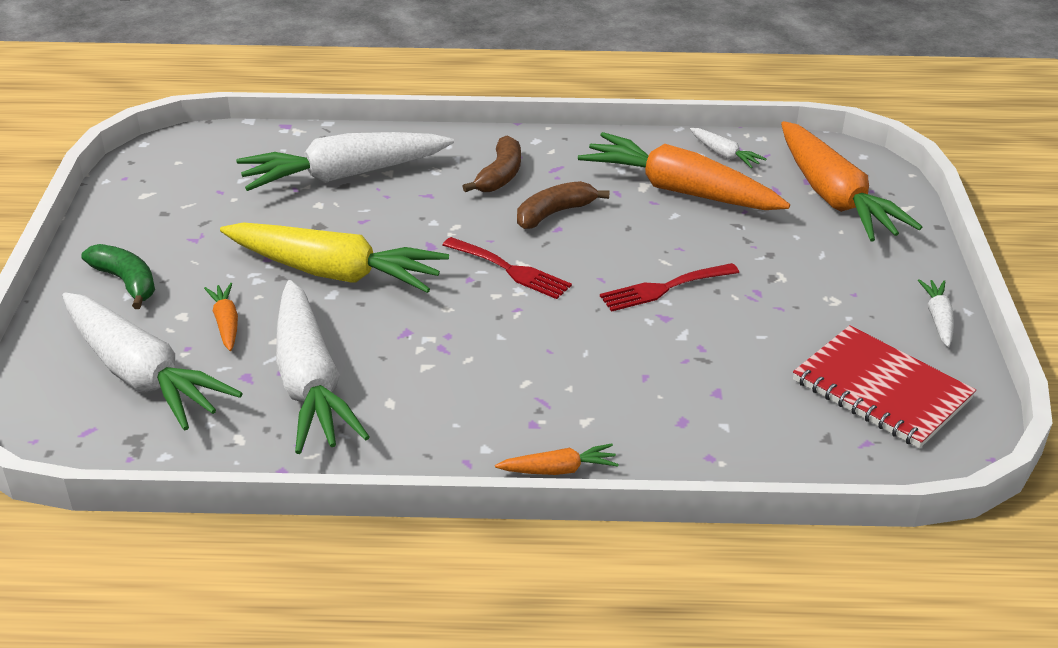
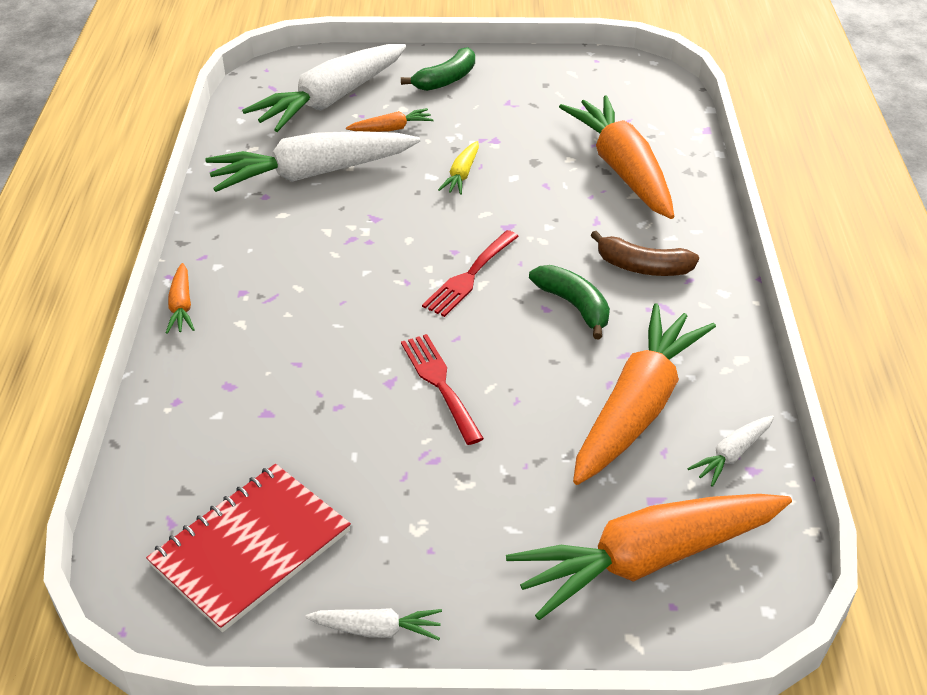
camera: 90 degrees right, 5 degrees up
(334, 272) = (462, 175): yellow carrot -> yellow carrot, size x0.43
(345, 175) = (622, 170): white carrot -> orange carrot
(554, 213) = (574, 306): brown banana -> green banana

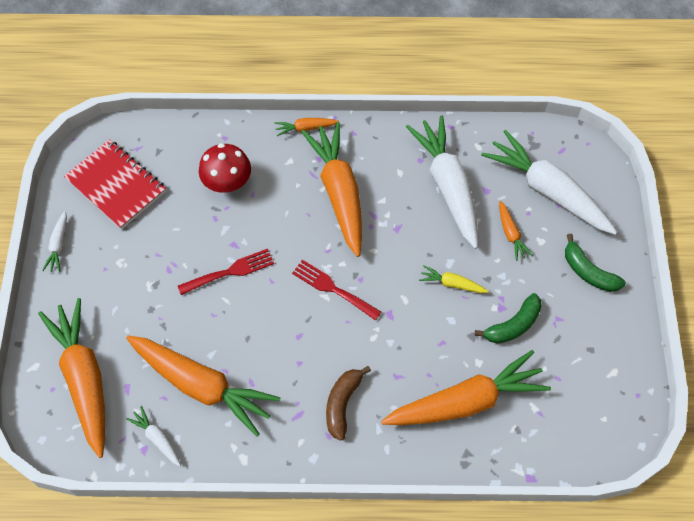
camera: 90 degrees right, 20 degrees up
(270, 394) = (227, 182): none -> red mushroom
(309, 271) = (339, 193): none -> orange carrot
(574, 306) = (301, 354): green banana -> green banana (513, 325)

